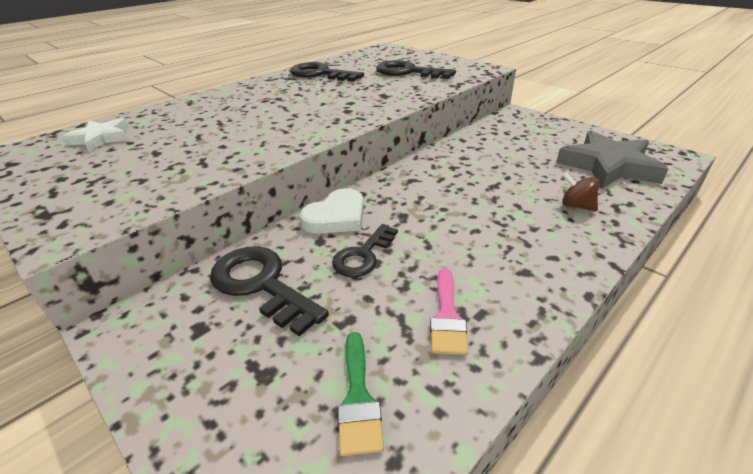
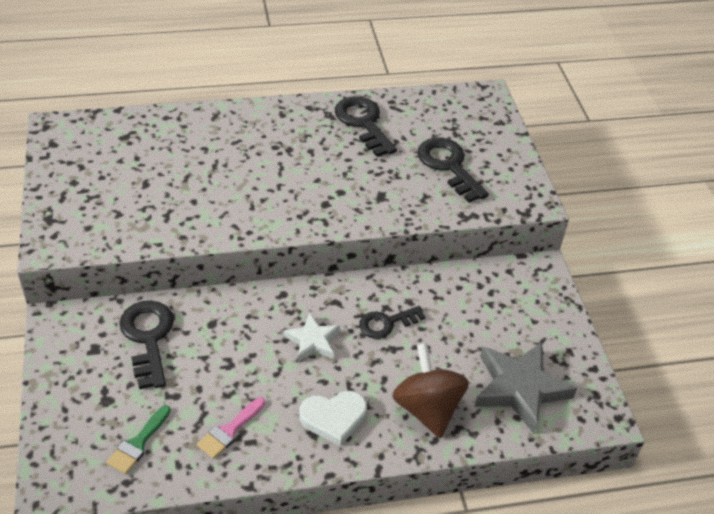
camera: 30 degrees right, 10 degrees up
(101, 138) = (121, 141): white star -> white star (312, 341)
(336, 217) = (242, 307): white heart -> white heart (333, 418)
(363, 255) = (227, 354): black key -> black key (386, 323)
(576, 206) = (427, 408): brown spinning top -> brown spinning top, size x2.04

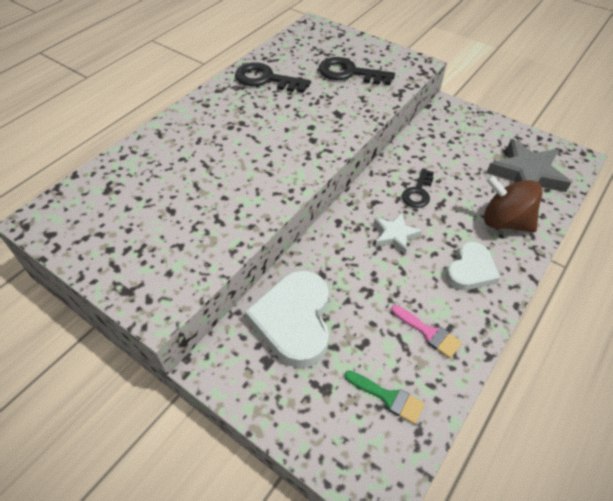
camera: 40 degrees left, 5 degrees up
(138, 443) = (388, 397): green brush -> green brush turned 45 degrees counterclockwise
(148, 338) = (294, 320): black key -> white heart
(229, 431) = (428, 333): pink brush -> pink brush turned 45 degrees counterclockwise

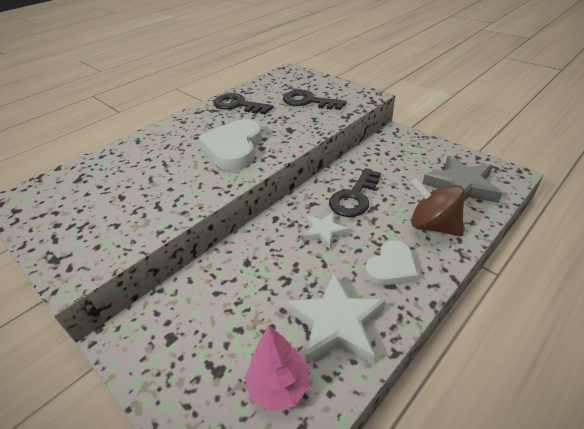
camera: 10 degrees right, 10 degrees down
(294, 320) = (208, 301): white heart -> white heart (234, 148)
(388, 397) = (279, 386): green brush -> pink tree
(418, 192) = (354, 197): black key -> black key, size x1.54
(428, 333) = (336, 324): pink brush -> white star

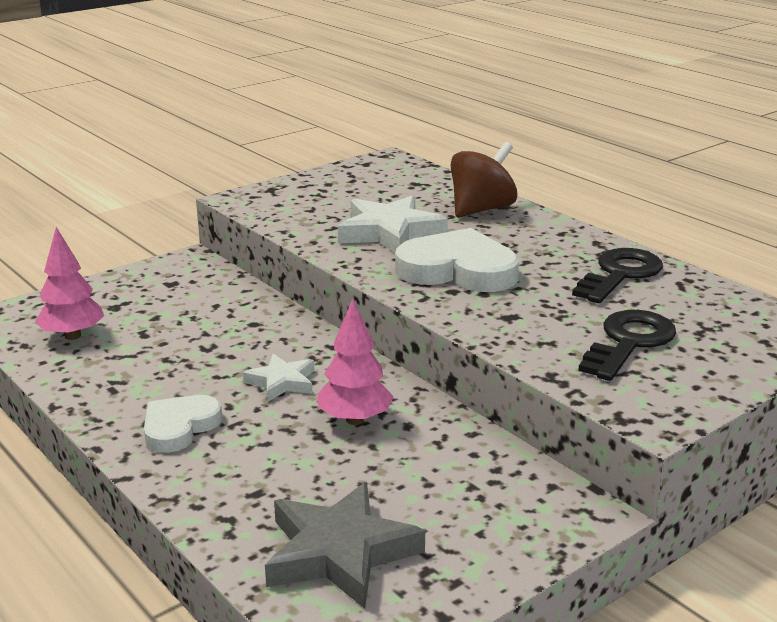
camera: 95 degrees right, 15 degrees down
(336, 324) = (119, 374): white star -> white star (390, 232)
(354, 197) = (355, 420): black key -> pink tree
(391, 267) = (179, 427): white heart -> white heart turned 75 degrees clockwise
(433, 225) = (243, 486): brown spinning top -> brown spinning top (481, 210)

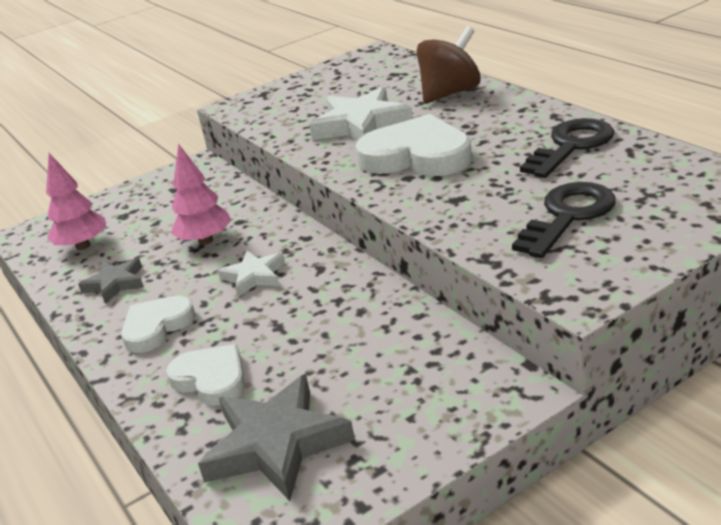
camera: 10 degrees right, 5 degrees up
(120, 379) = (115, 284): none -> grey star
(254, 484) = (211, 379): none -> white heart
(355, 420) = (313, 309): pink tree -> pink tree (205, 241)

